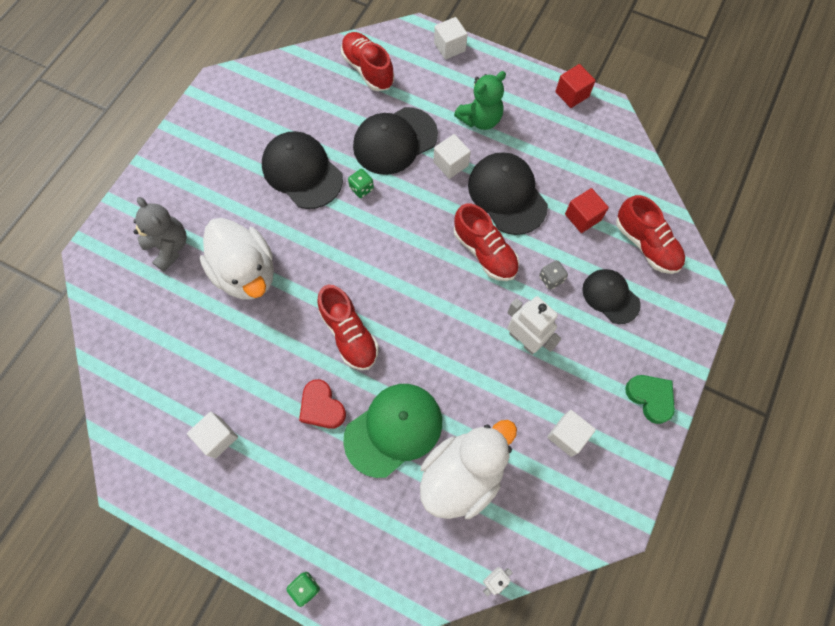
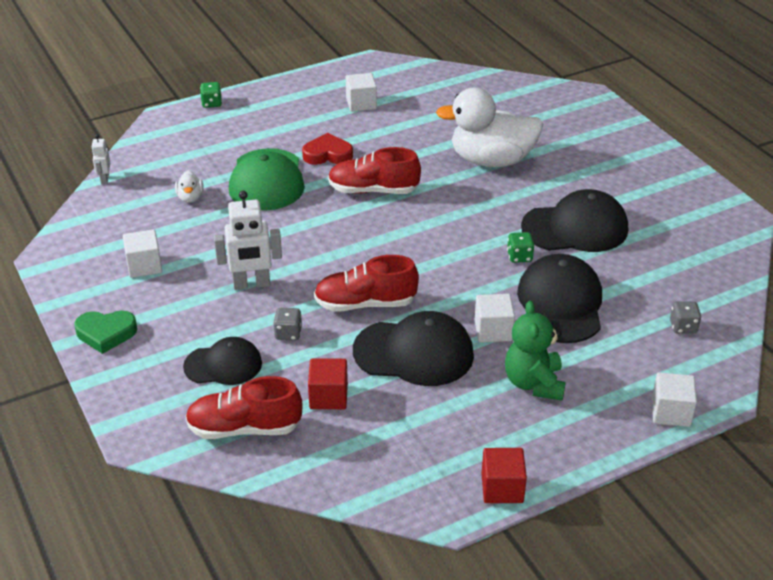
camera: 125 degrees right, 30 degrees down
(169, 247) = (558, 132): grey teddy bear -> none
(368, 70) = (683, 327): red shoe -> grey dice
(462, 474) = (190, 197): white duck -> white duck, size x0.40

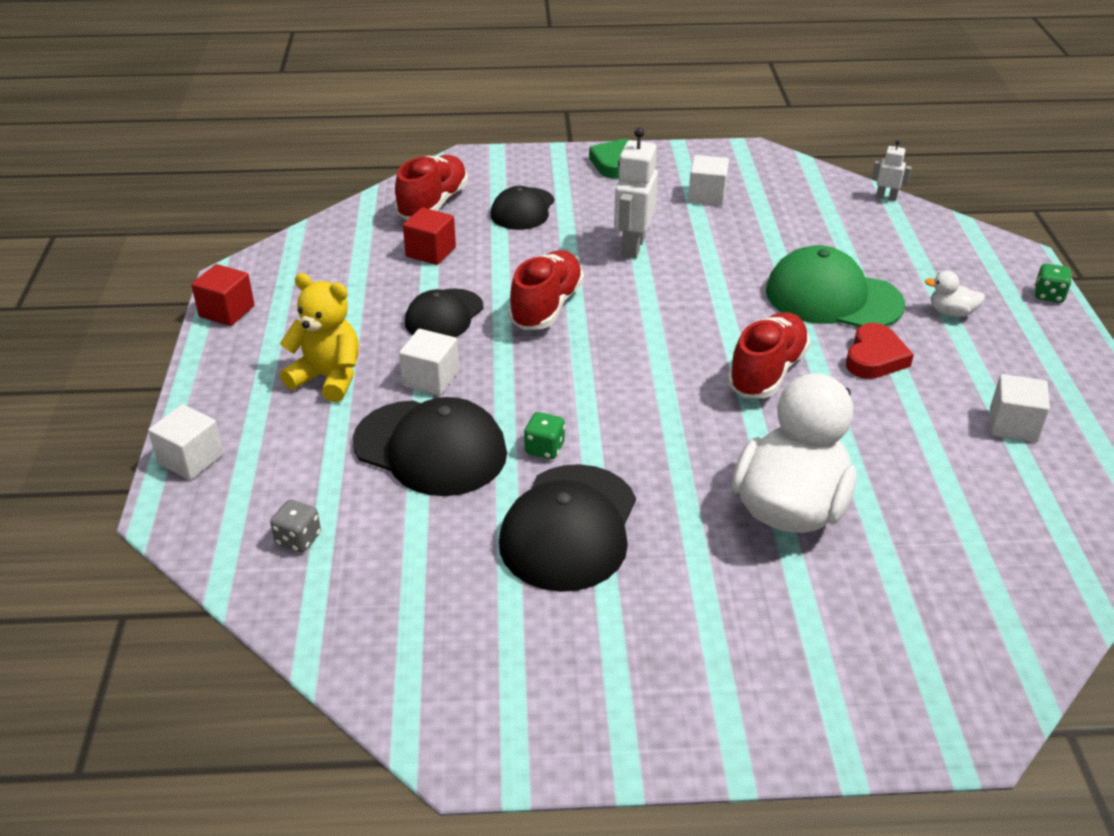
camera: 115 degrees right, 0 degrees up
(190, 197) = (820, 241): white duck -> white duck (951, 312)
(288, 333) = (538, 251): grey dice -> none
(414, 353) = (444, 315): black cap -> black cap, size x0.64
(534, 383) = (328, 378): green teddy bear -> yellow teddy bear

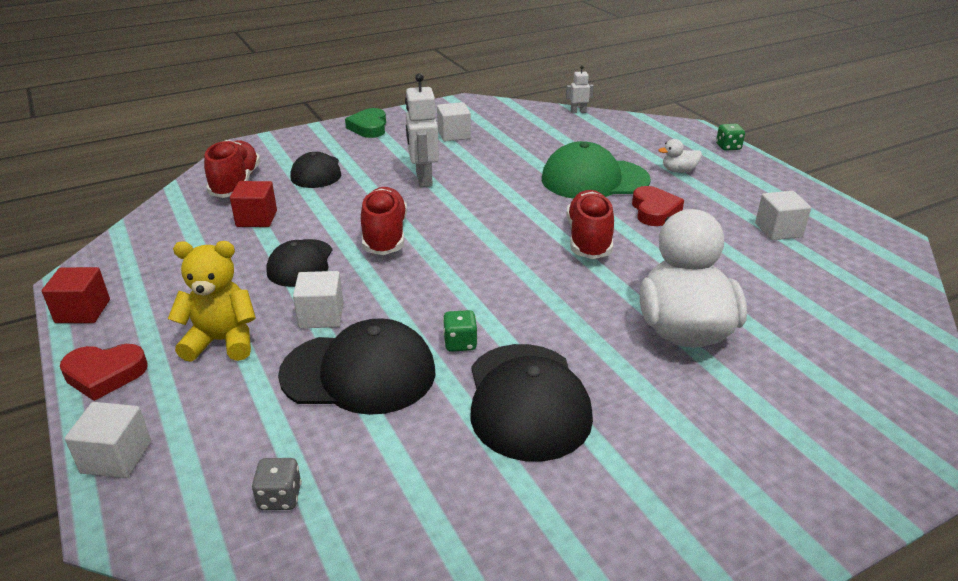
camera: 25 degrees left, 5 degrees down
(216, 380) = (105, 374): none -> red heart

